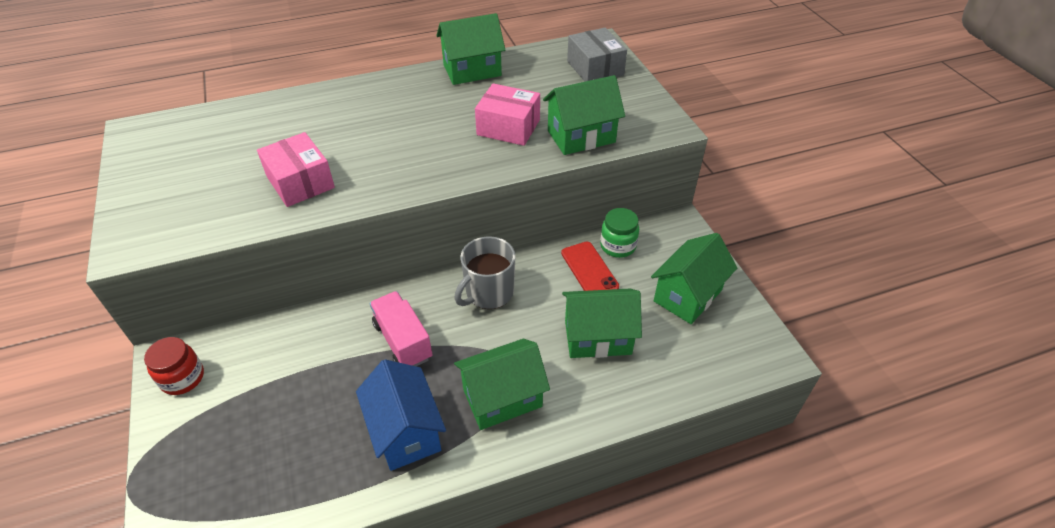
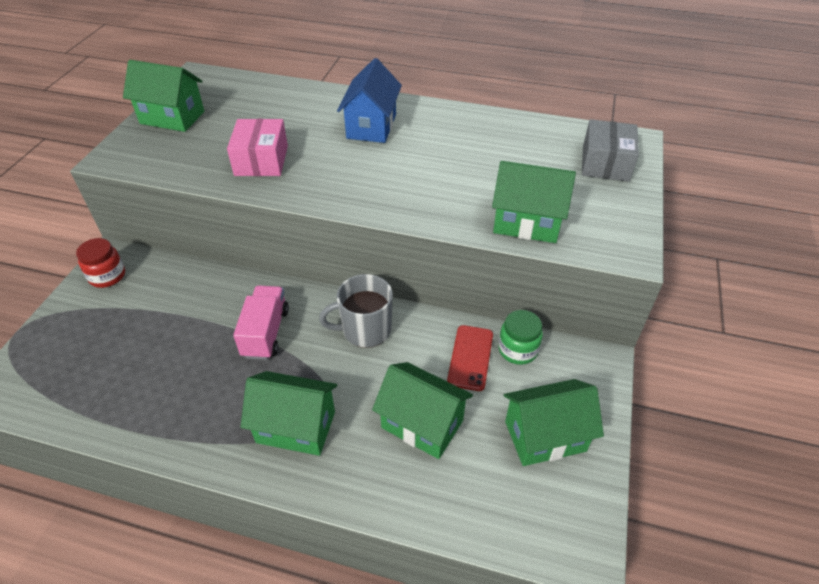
camera: 35 degrees right, 0 degrees up
(405, 432) = (203, 407): blue house -> blue house (371, 126)
(472, 70) = (484, 122): green house -> green house (172, 117)
(508, 127) = (467, 185): pink box -> none

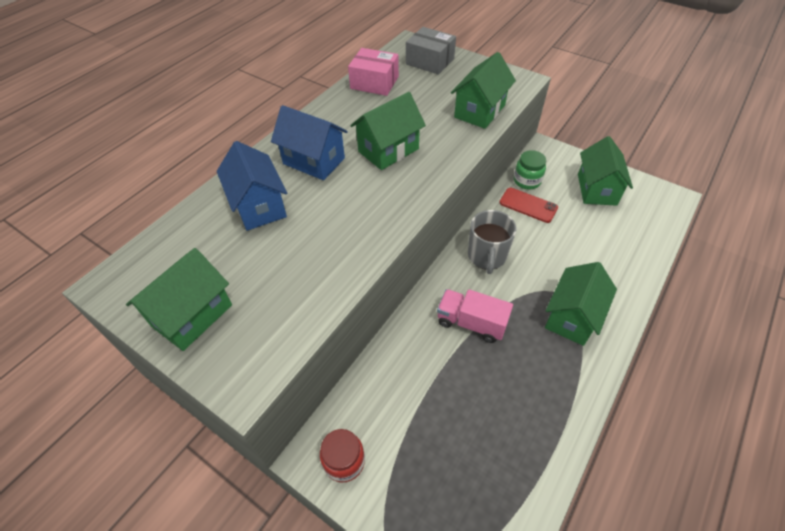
camera: 70 degrees left, 5 degrees up
(261, 160) = (325, 245): pink box -> pink box (374, 82)
(298, 113) = (259, 206): none -> blue house
(422, 424) = (579, 244): green house -> green house (388, 150)

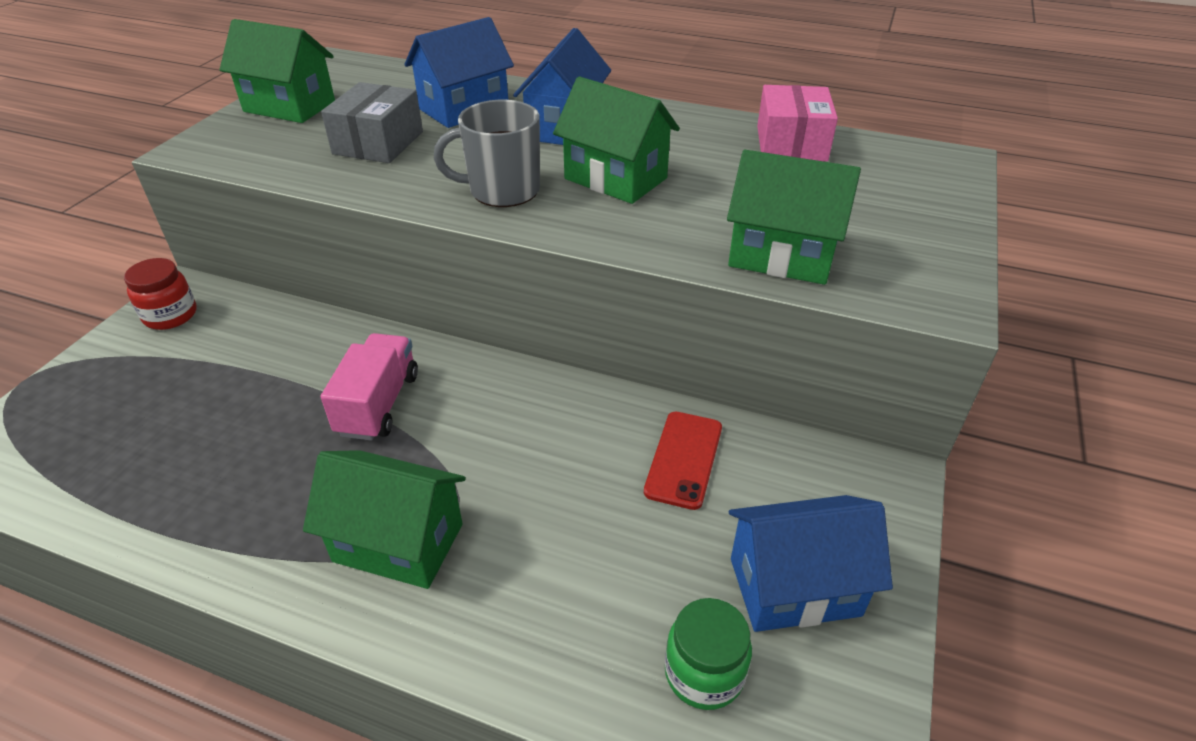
camera: 75 degrees right, 10 degrees down
(430, 61) = (907, 186): grey box -> grey box (378, 143)
(487, 256) = (527, 409): grey mug -> grey mug (502, 190)
(527, 181) = (759, 453): green jar -> green jar (704, 673)
(596, 189) = (794, 586): green house -> blue house

